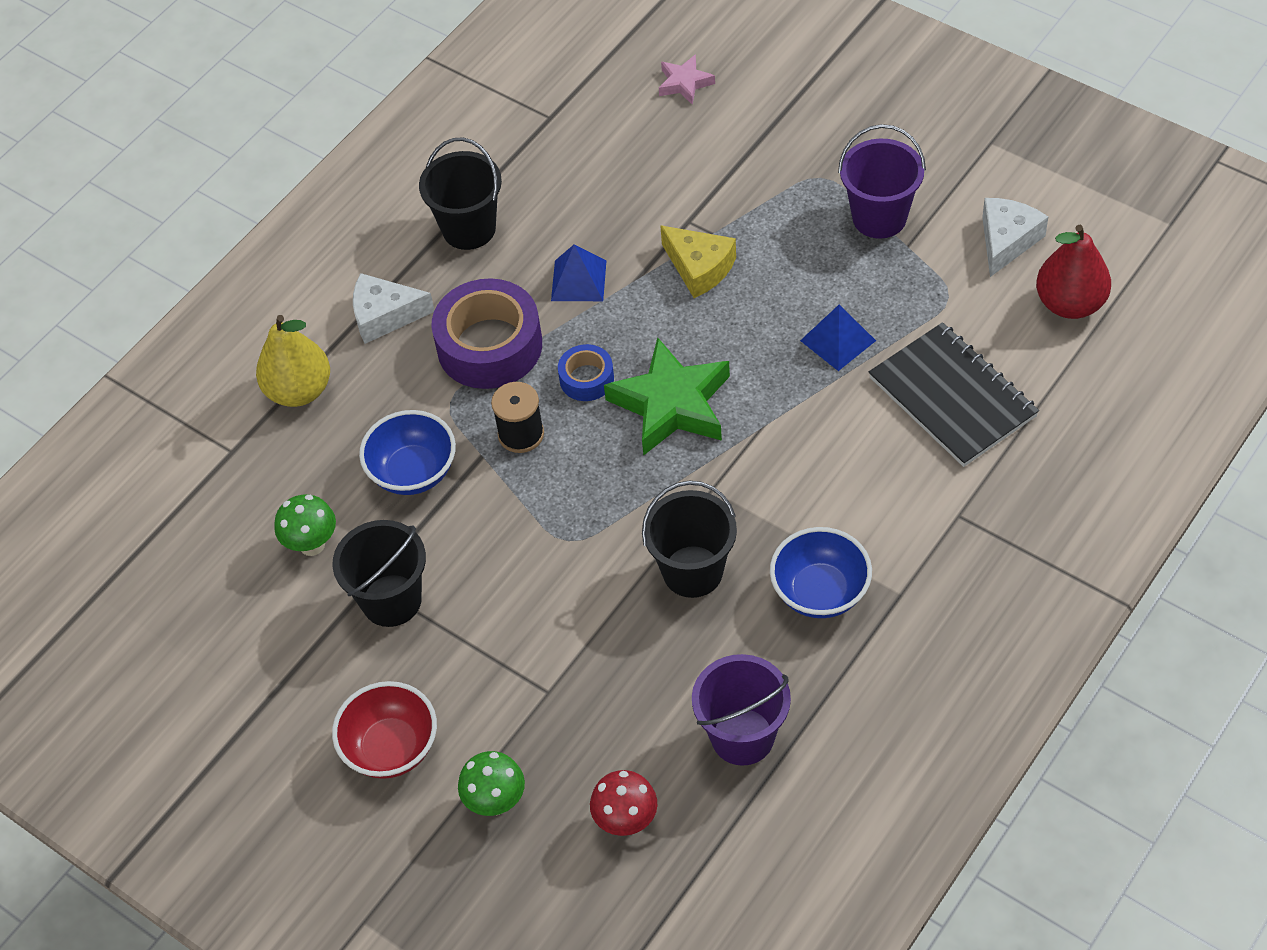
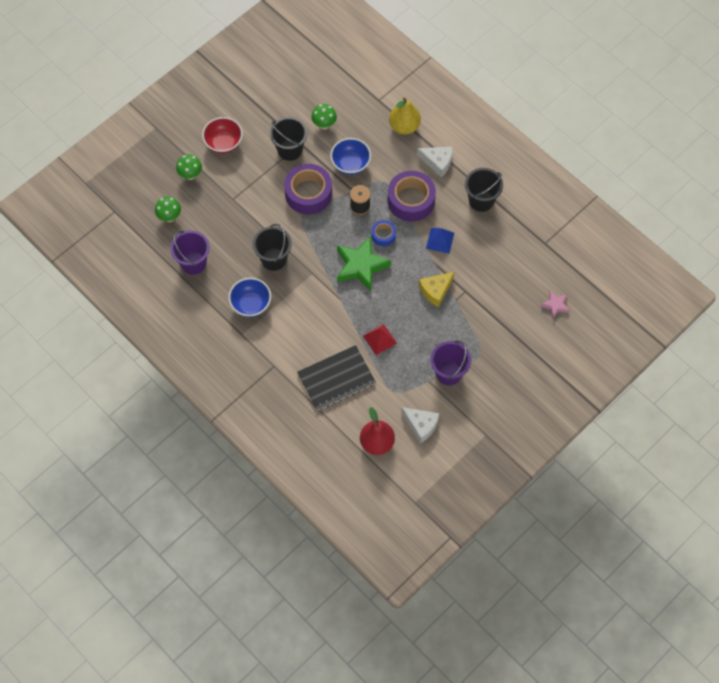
camera: 95 degrees right, 10 degrees up
(385, 316) = (437, 162): white cheese -> white cheese turned 105 degrees clockwise
(505, 538) = (308, 193): none -> purple tape
(626, 821) = (169, 217): red mushroom -> green mushroom
(838, 340) = (379, 339): blue pyramid -> red pyramid

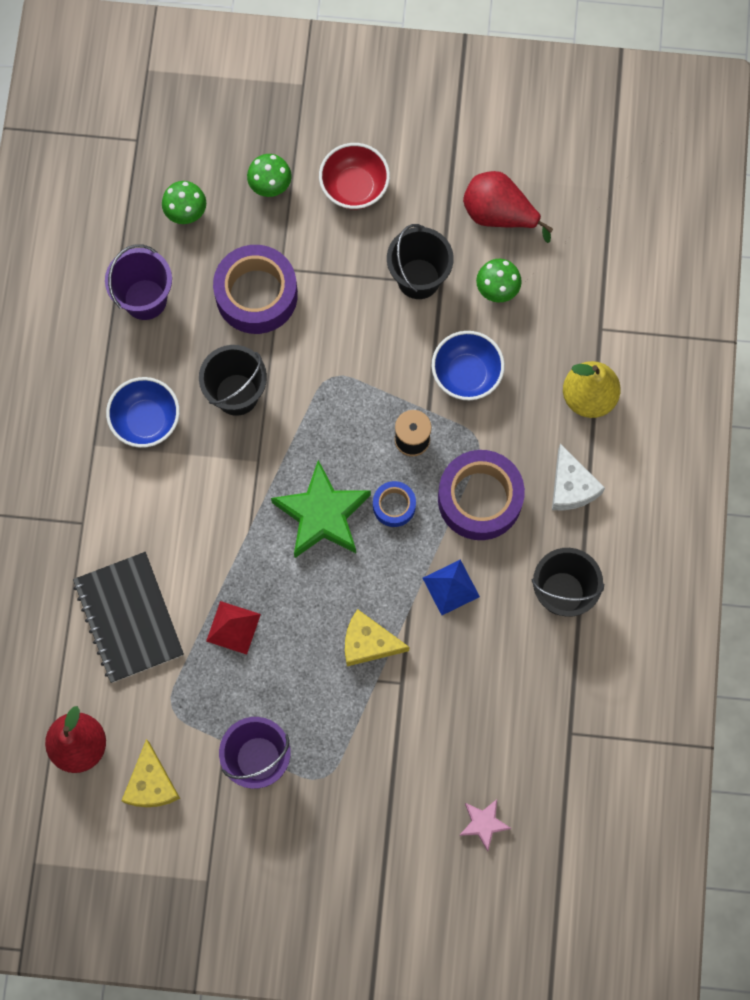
camera: 50 degrees right, 10 degrees up
(291, 98) = (499, 214): none -> red pear
(308, 193) = (373, 357): purple tape -> purple tape (256, 295)
(336, 379) = (129, 618): black notebook -> black notebook turned 45 degrees clockwise
(421, 425) = (151, 783): white cheese -> yellow cheese

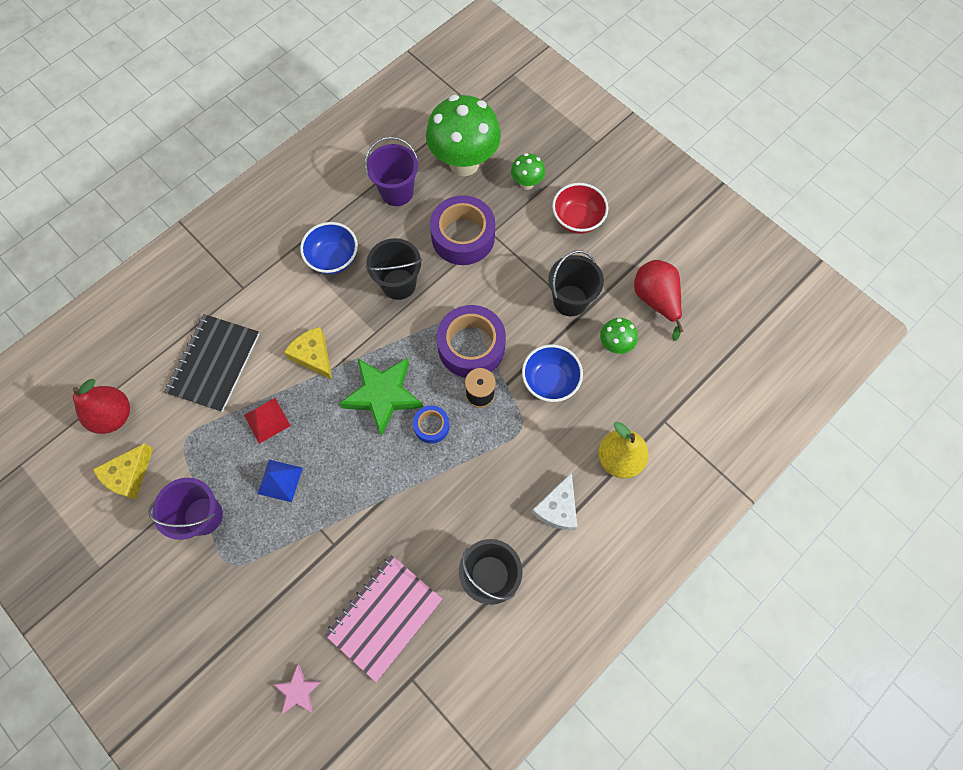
camera: 40 degrees right, 5 degrees down
(186, 214) = (464, 163): green mushroom -> green mushroom, size x2.14
(368, 643) = (337, 500): yellow cheese -> yellow cheese (313, 356)
(451, 587) = (421, 508): blue pyramid -> blue pyramid (280, 480)
(479, 499) = (489, 466): purple tape -> purple tape (471, 346)
(502, 704) = (384, 616): none -> pink notebook

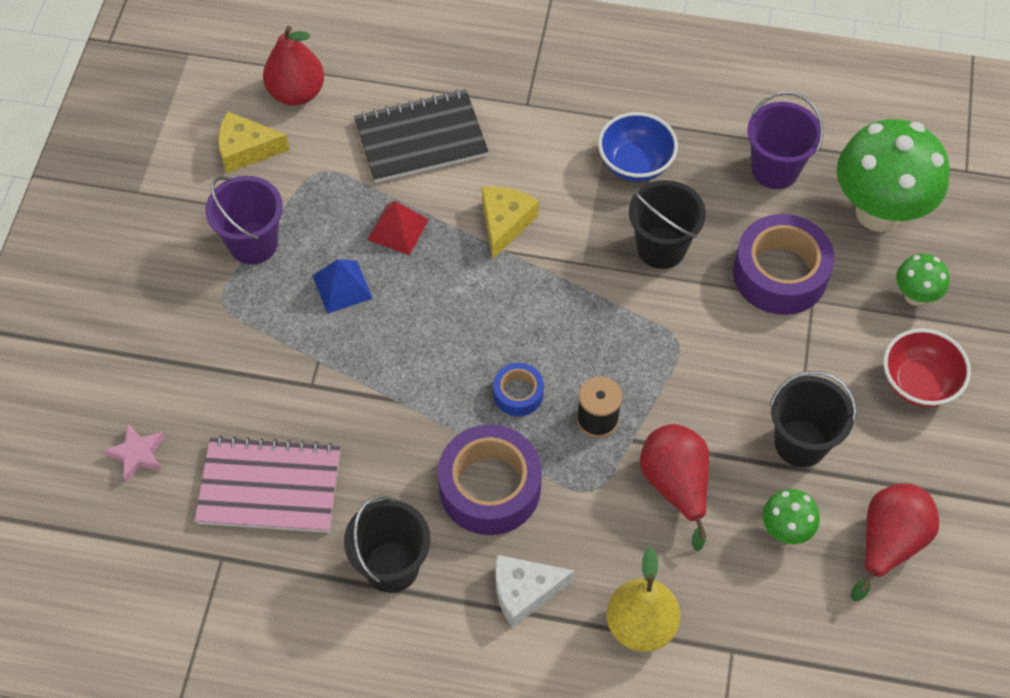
camera: 55 degrees right, 10 degrees down
(383, 395) = (514, 321): green star -> none
(471, 346) = (648, 372): purple tape -> purple tape (490, 487)
(550, 381) = (676, 485): blue bowl -> red pear

